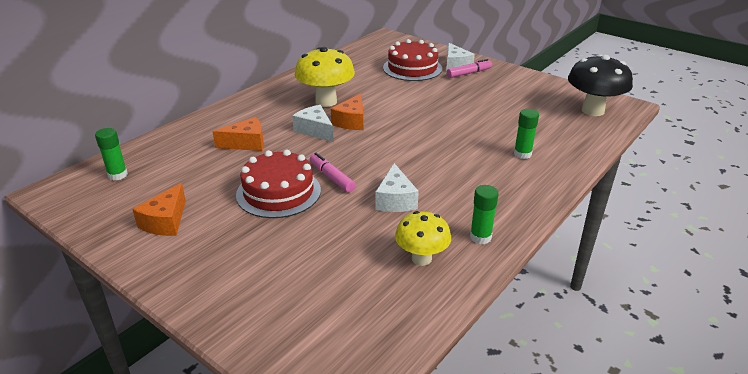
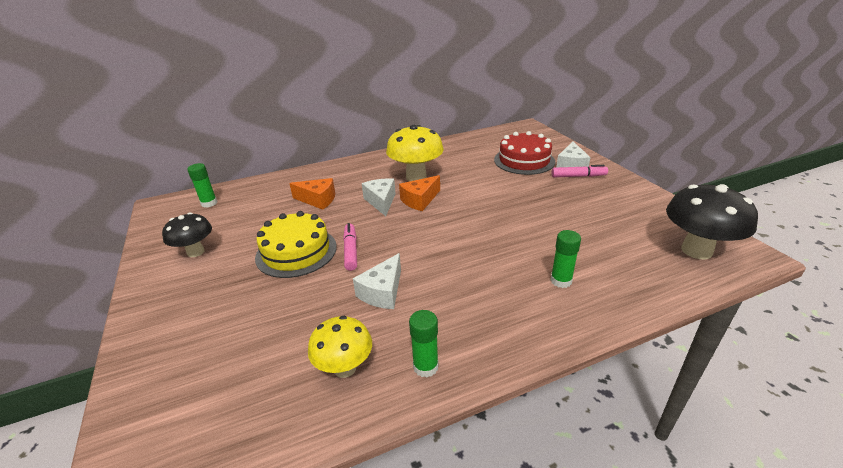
camera: 30 degrees right, 0 degrees up
(165, 221) = (195, 252): orange cheese -> black mushroom
(278, 192) = (296, 252): red cake -> yellow cake

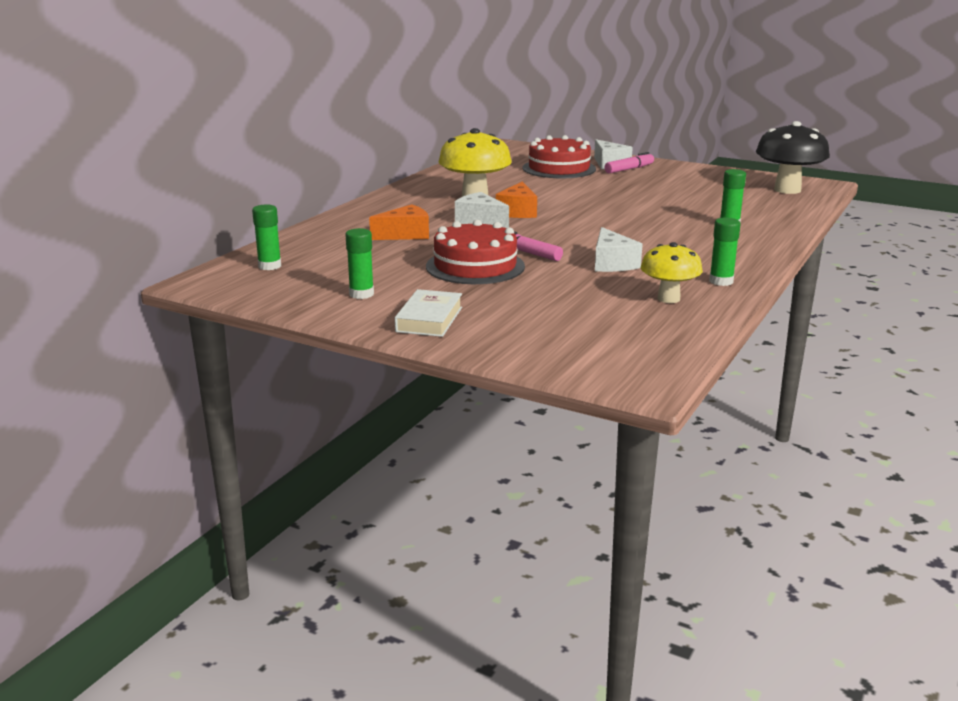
camera: 40 degrees left, 10 degrees down
(175, 300) = (429, 319): none -> white book
(195, 252) = (361, 294): black mushroom -> green glue stick
(296, 252) = (475, 266): yellow cake -> red cake

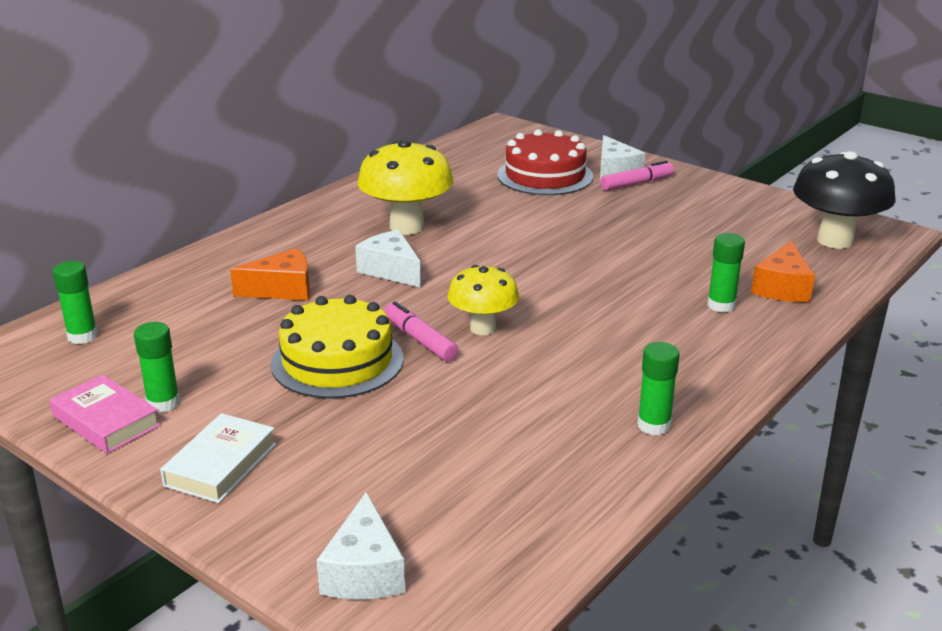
camera: 10 degrees right, 5 degrees up
(325, 305) = (106, 421): none -> pink book
(475, 266) = (337, 361): red cake -> yellow cake
(517, 212) = (448, 256): orange cheese -> orange cheese (782, 288)
(612, 263) = (521, 372): white cheese -> white cheese (364, 571)
(668, 299) = (562, 455): yellow mushroom -> yellow mushroom (483, 328)

